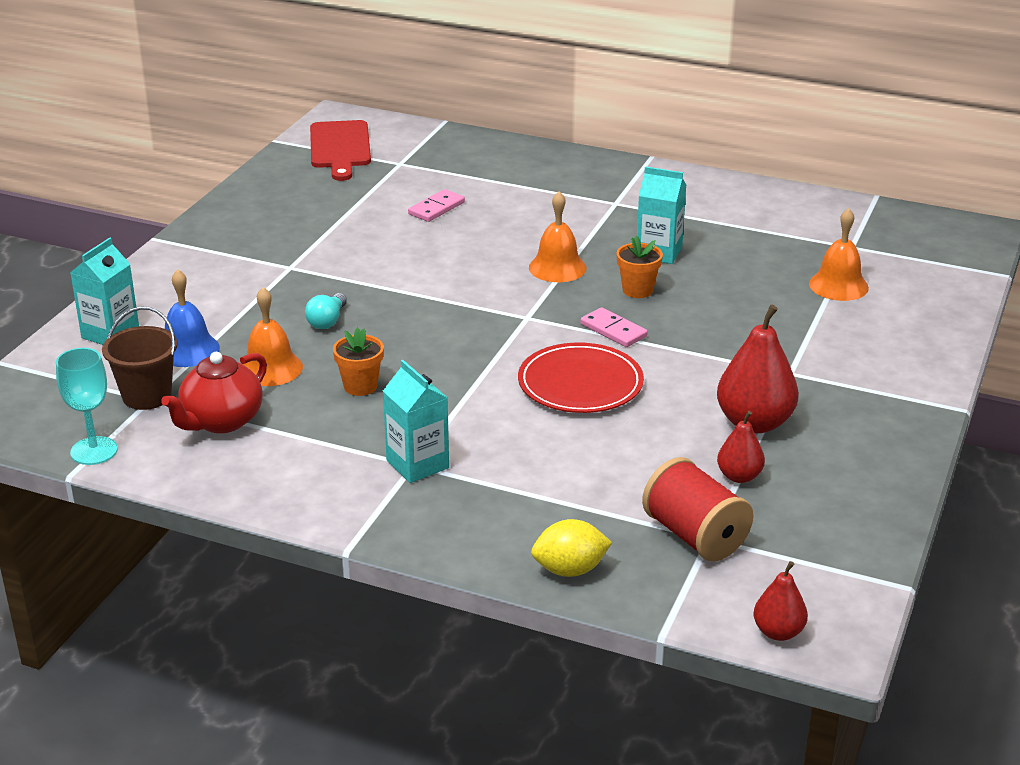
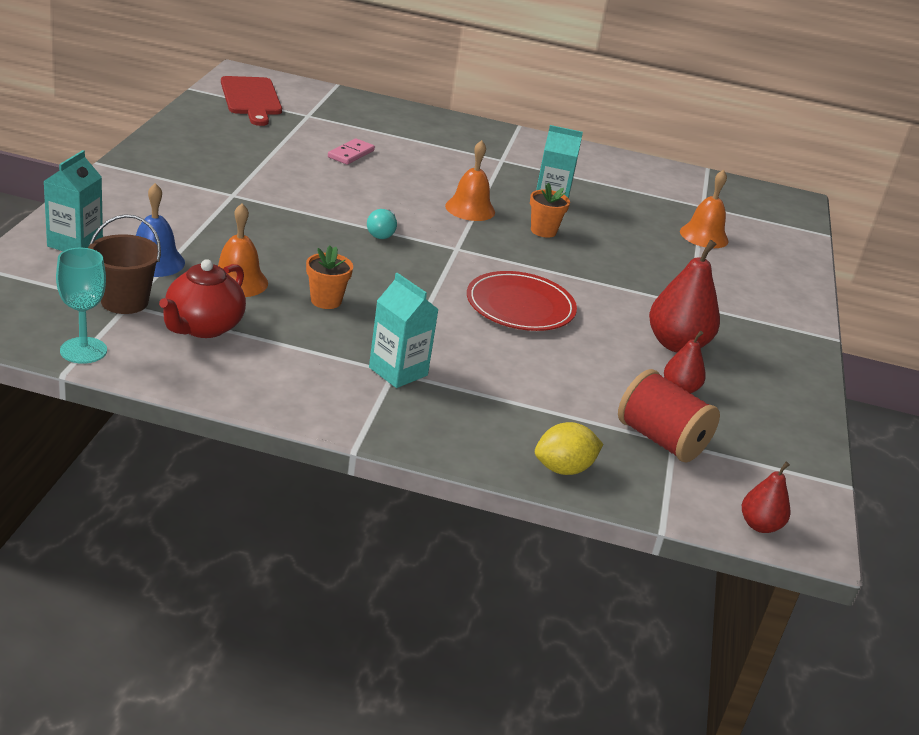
camera: 15 degrees left, 0 degrees up
(327, 321) = (280, 243): turquoise light bulb -> turquoise light bulb (382, 233)
(613, 330) = (534, 263): pink domino -> none

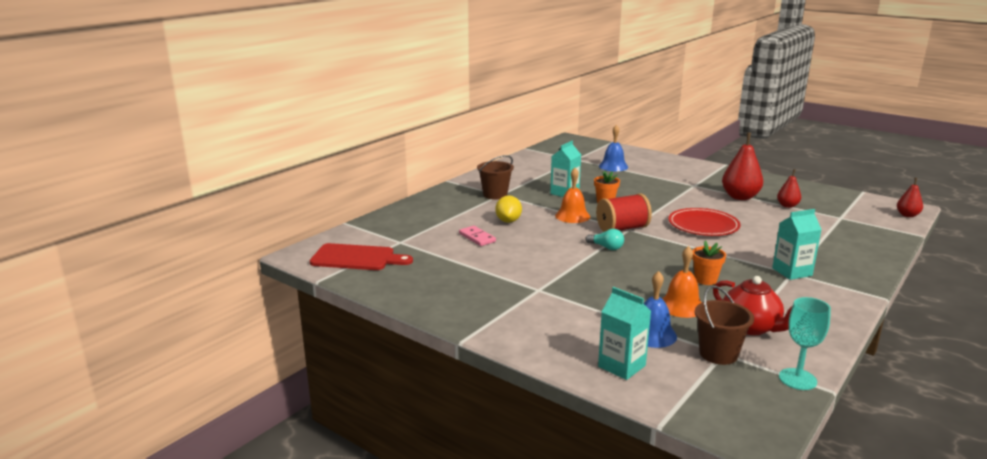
camera: 60 degrees left, 10 degrees down
(498, 157) = (495, 195): none -> brown bucket
(563, 469) = (879, 247): yellow lemon -> yellow lemon (508, 221)
(661, 440) = (840, 220): red spool -> red spool (622, 229)
(704, 236) = (613, 166): orange bell -> blue bell

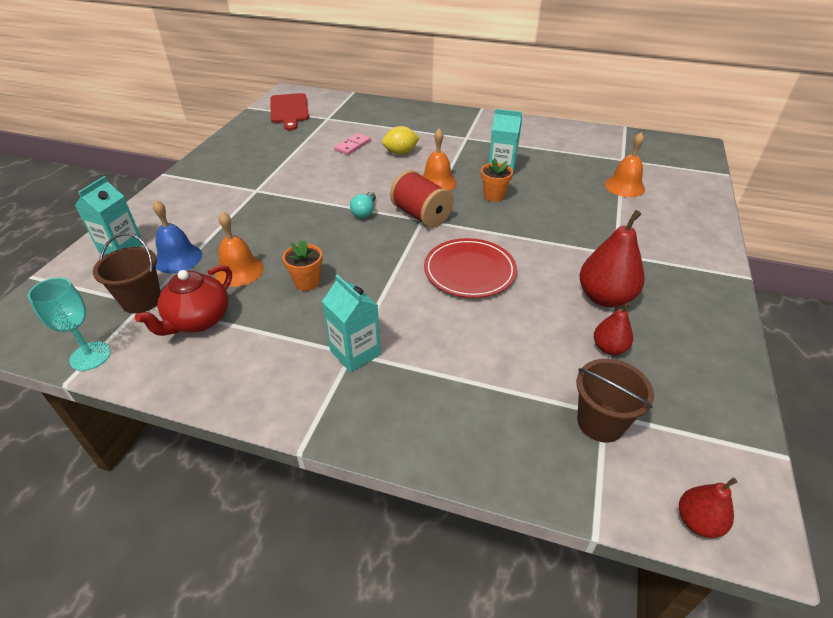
camera: 70 degrees right, 20 degrees up
(495, 195) = (463, 135): brown bucket -> brown bucket (600, 422)
(613, 166) = (624, 186): blue bell -> orange bell

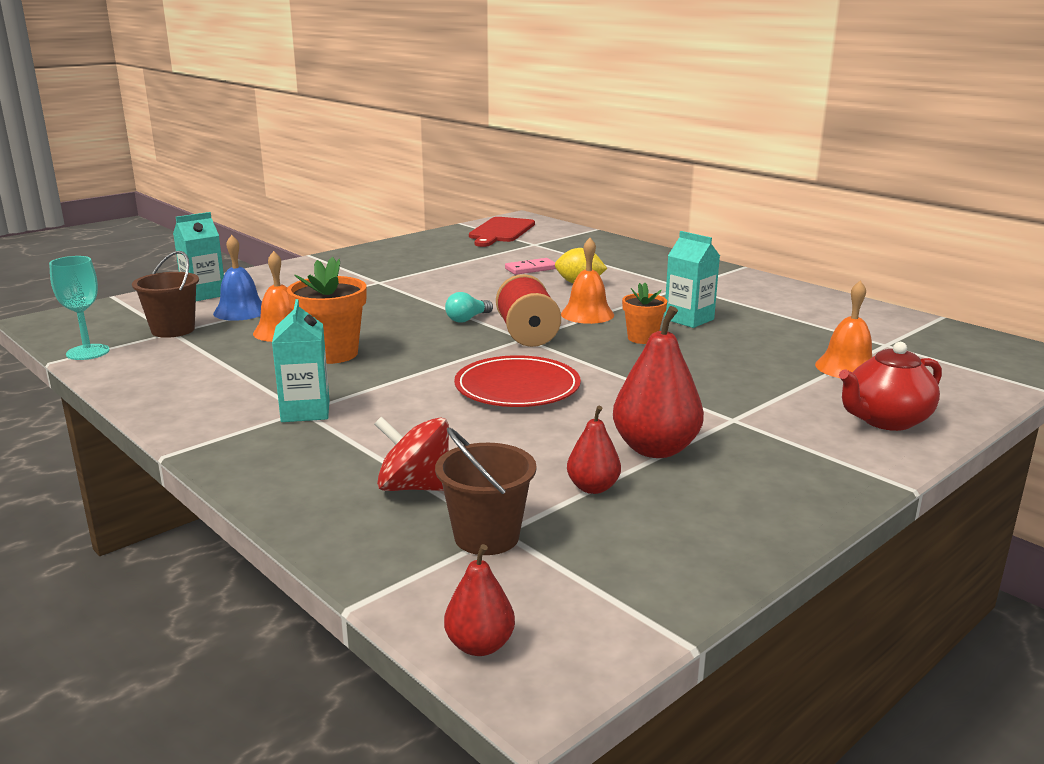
camera: 30 degrees right, 20 degrees down
(198, 320) = (200, 354): red teapot -> red teapot (885, 420)
(307, 282) = (332, 354): orange flower pot -> orange flower pot, size x1.65
(511, 397) = (415, 487): none -> red spinning top

